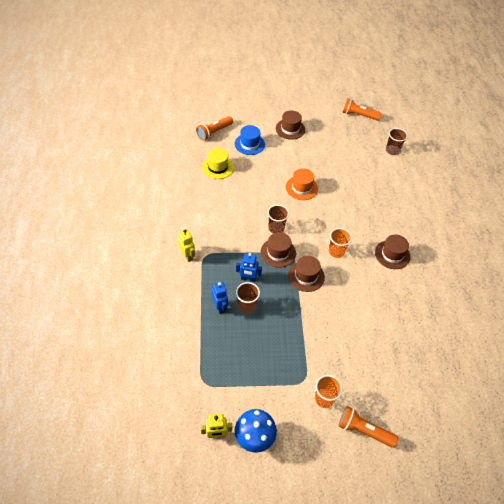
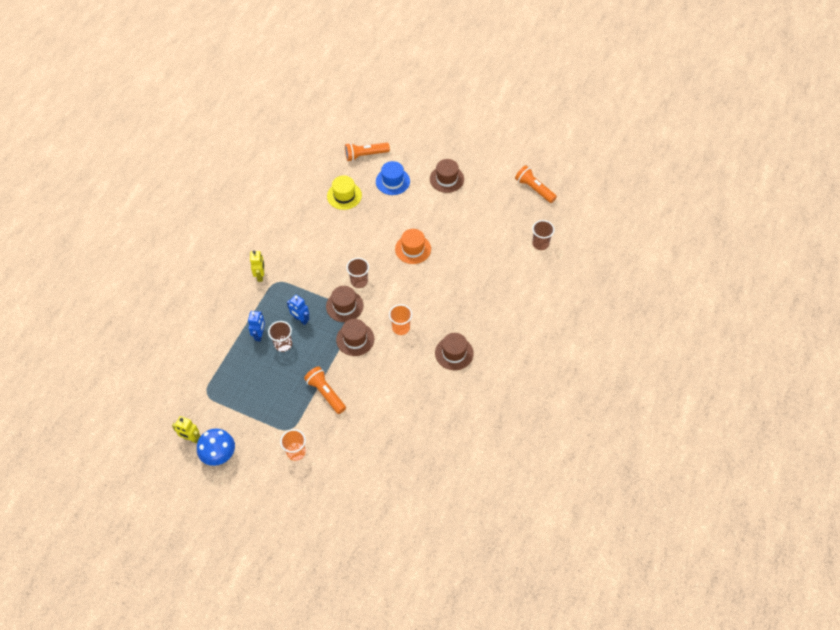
camera: 30 degrees right, 5 degrees up
(363, 430) = (311, 492): orange flashlight -> orange flashlight (326, 393)

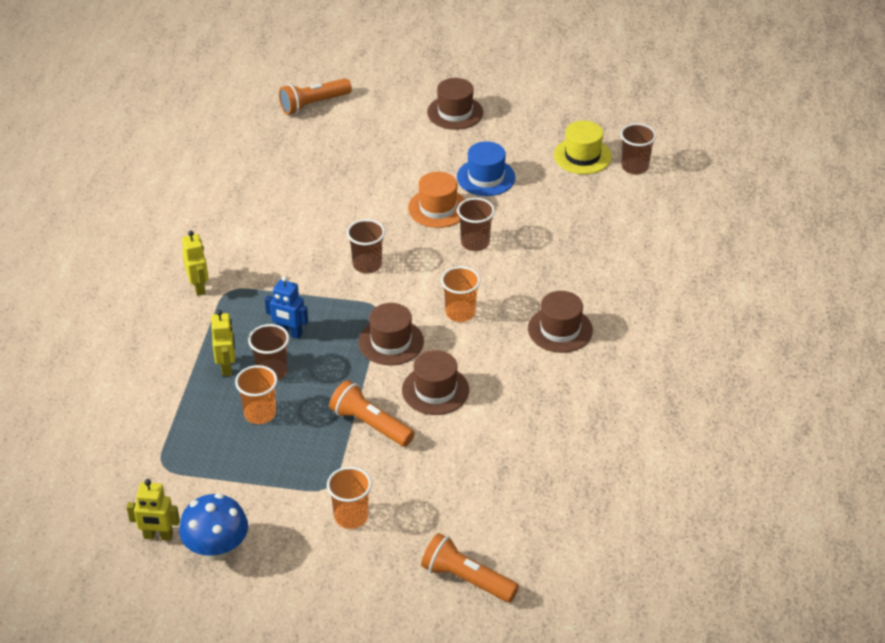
camera: 15 degrees left, 15 degrees down
(259, 335) = (227, 367): blue robot -> yellow robot
(268, 371) = (260, 413): none -> orange cup
(344, 195) = (299, 160): yellow hat -> yellow hat (582, 156)
(344, 306) = (356, 301): brown hat -> brown hat (435, 390)
(392, 181) = (370, 129): blue hat -> blue hat (486, 177)
(426, 279) = (475, 243): none -> brown cup
(534, 189) = (595, 102): orange flashlight -> orange flashlight (467, 579)

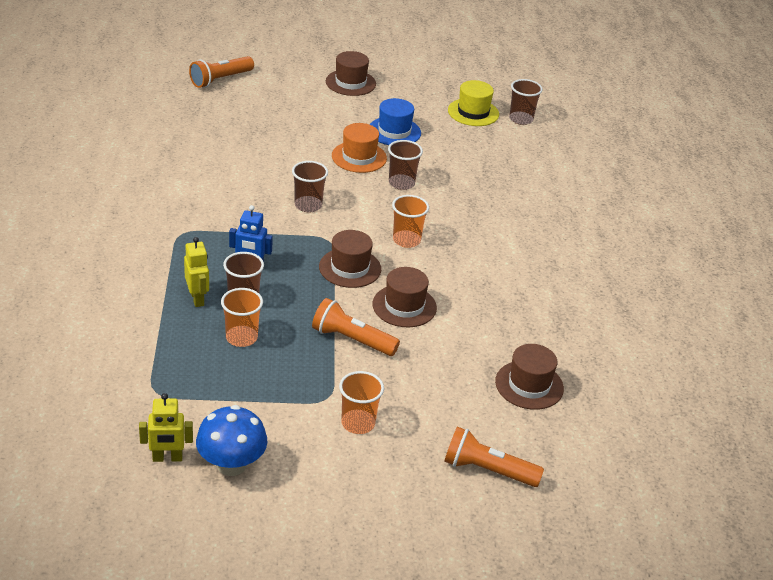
camera: 15 degrees left, 5 degrees down
(199, 287) = (151, 232): yellow robot -> none
(560, 329) = (501, 249): brown hat -> brown hat (529, 385)

